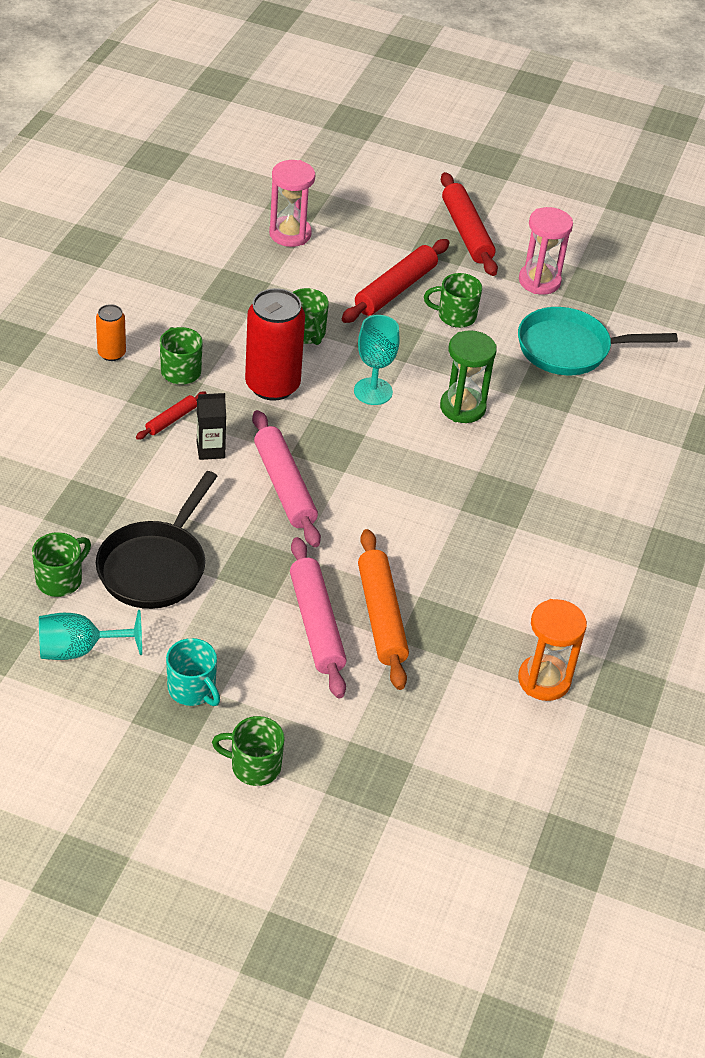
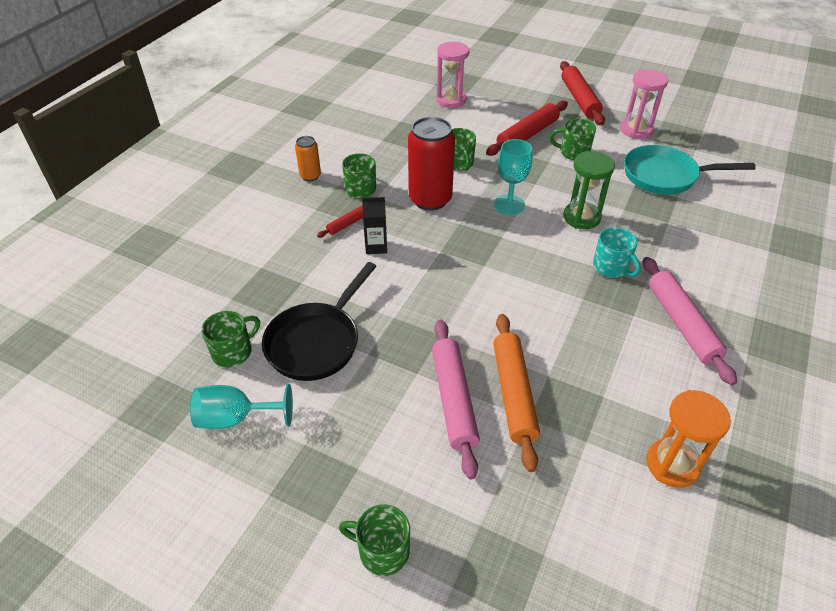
camera: 10 degrees right, 0 degrees up
(192, 689) = (332, 462): turquoise mug -> turquoise mug (611, 267)
(285, 486) = (434, 276): pink rolling pin -> pink rolling pin (682, 324)

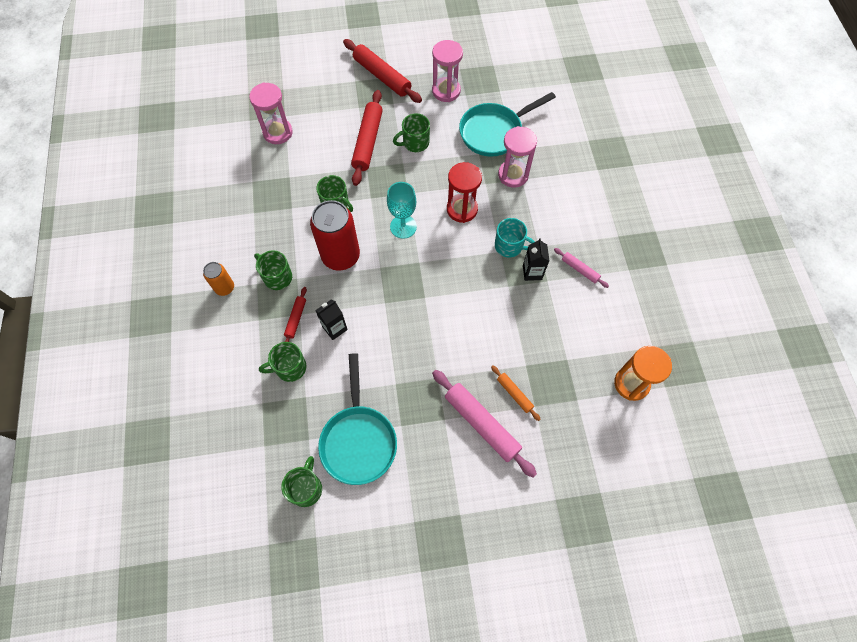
camera: 35 degrees left, 20 degrees up
(235, 418) = (353, 536): turquoise goblet -> none
(317, 342) = (358, 440): black pan -> turquoise pan
(382, 551) = (514, 556): green mug -> green mug (290, 368)
(514, 394) = (514, 394): orange rolling pin -> orange rolling pin, size x0.51
(581, 217) = (462, 209): green hourglass -> red hourglass
(621, 300) = (532, 272): none -> black carton
(660, 215) = (513, 175): none -> pink hourglass
(682, 324) = (580, 269): pink rolling pin -> pink rolling pin, size x0.51

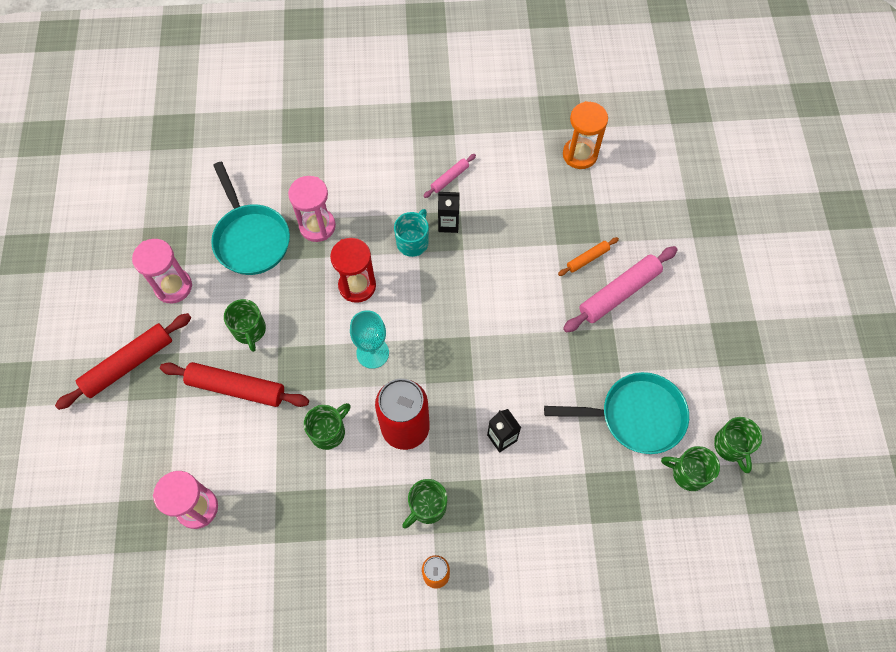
camera: 85 degrees left, 0 degrees up
(290, 368) = (549, 491): green mug -> green mug (731, 446)
(296, 319) = (487, 483): red rolling pin -> none

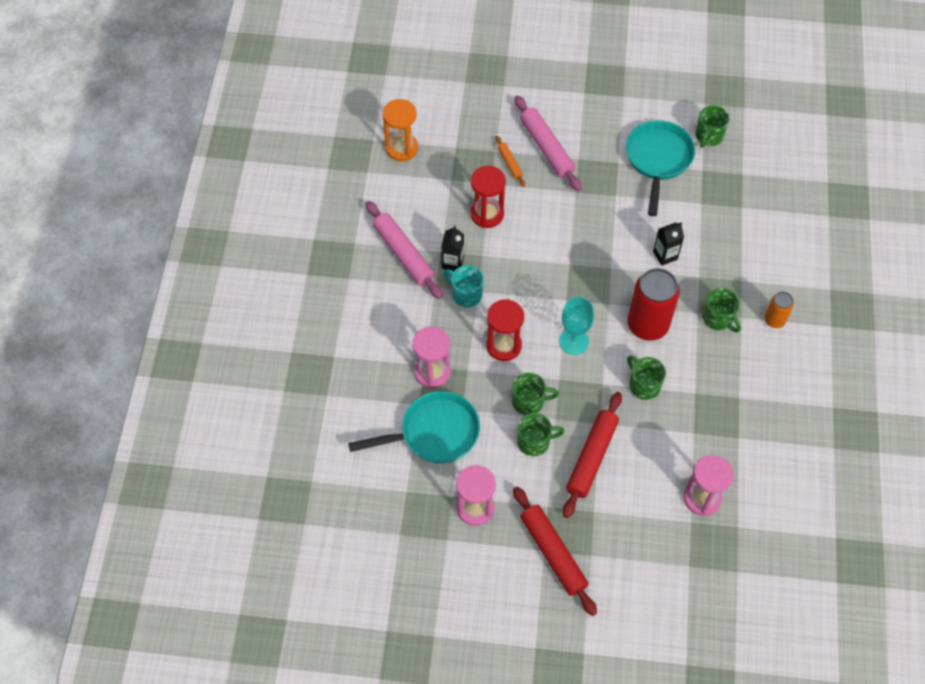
camera: 80 degrees left, 5 degrees down
(449, 178) = (403, 254): pink rolling pin -> pink rolling pin, size x1.96
(516, 246) = (487, 214): none -> red hourglass
(731, 446) = (690, 104): green mug -> green mug (529, 401)

